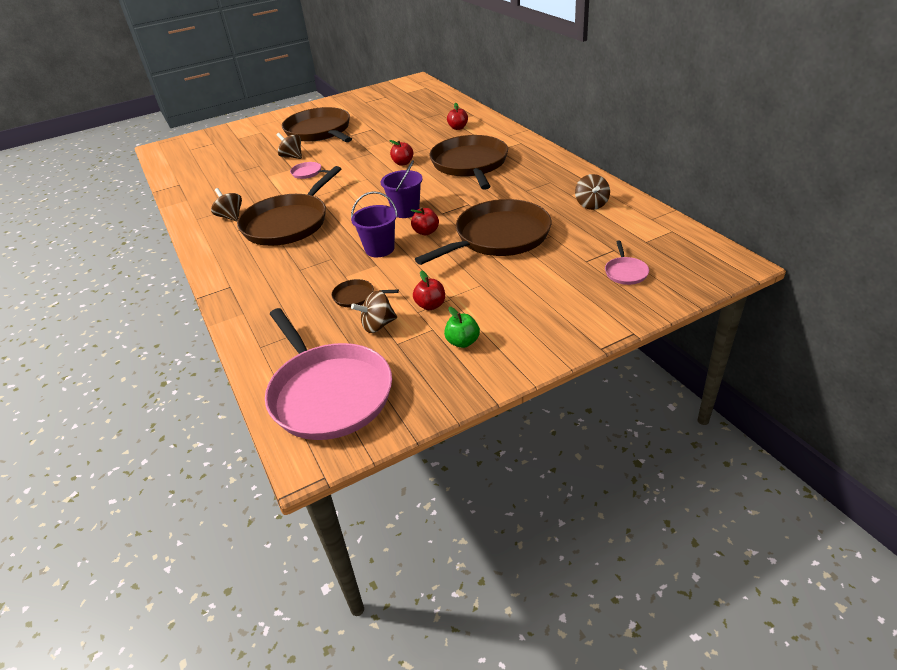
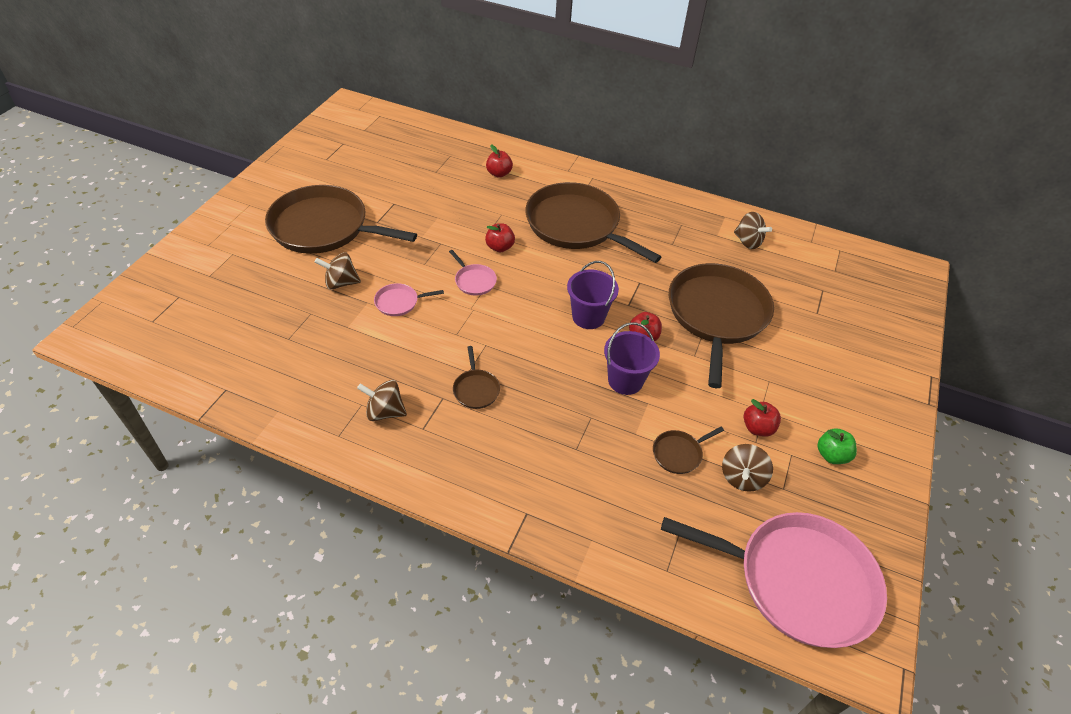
camera: 45 degrees left, 10 degrees up
(288, 223) = (476, 389): brown pan -> brown pan, size x0.41
(625, 272) = (858, 312): pink pan -> pink pan (474, 281)

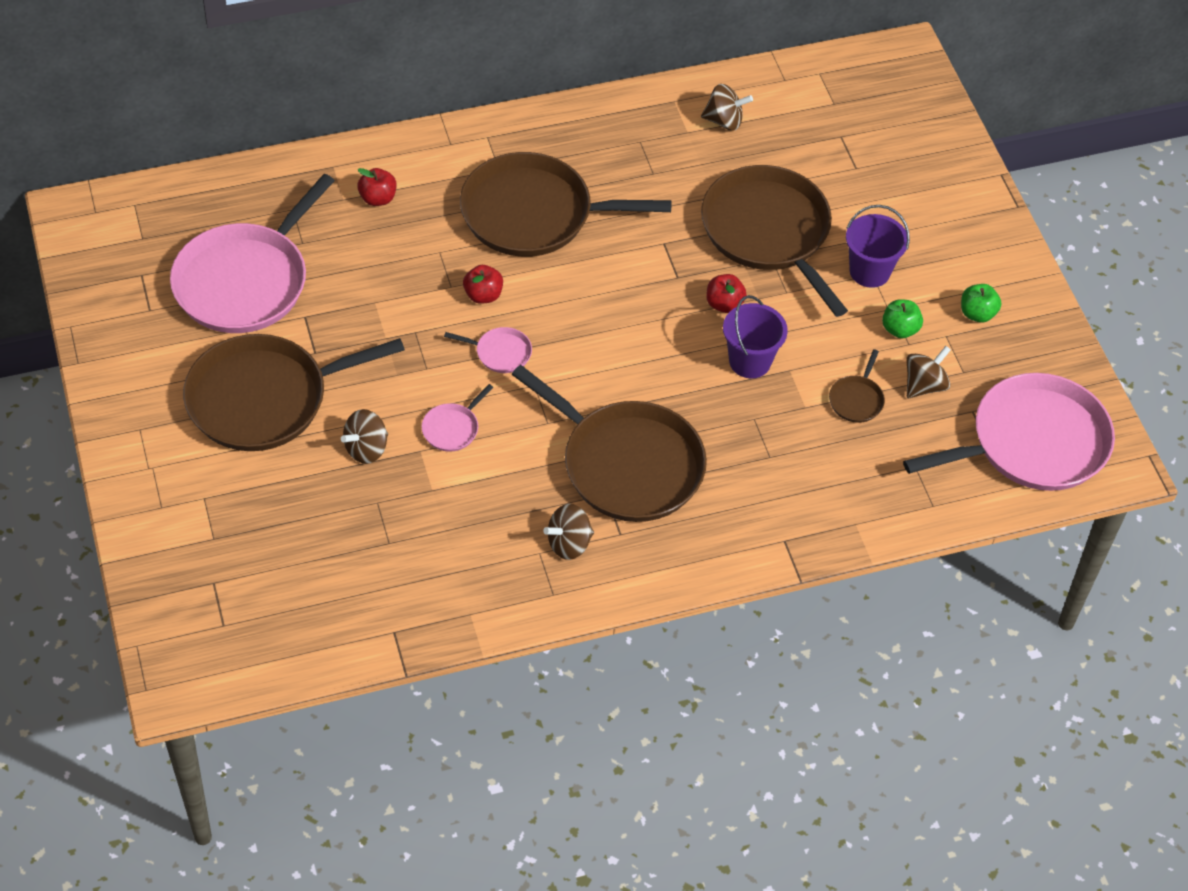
camera: 40 degrees left, 5 degrees up
(386, 172) = (245, 281): none -> pink pan
(476, 389) = (627, 464): brown pan -> brown pan, size x2.46
(588, 317) = (653, 317): purple bucket -> purple bucket (869, 271)
(742, 477) = (924, 385): brown spinning top -> brown spinning top turned 120 degrees counterclockwise
(757, 428) = (900, 329): red apple -> green apple

